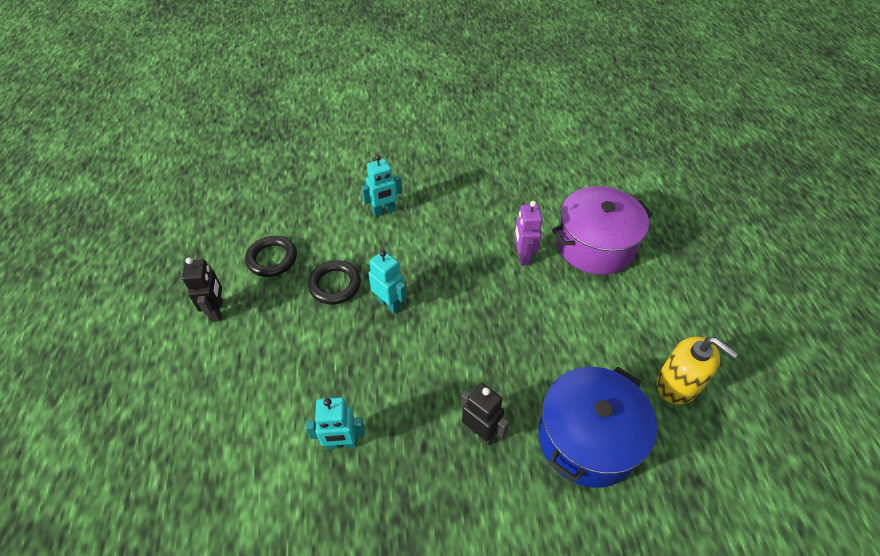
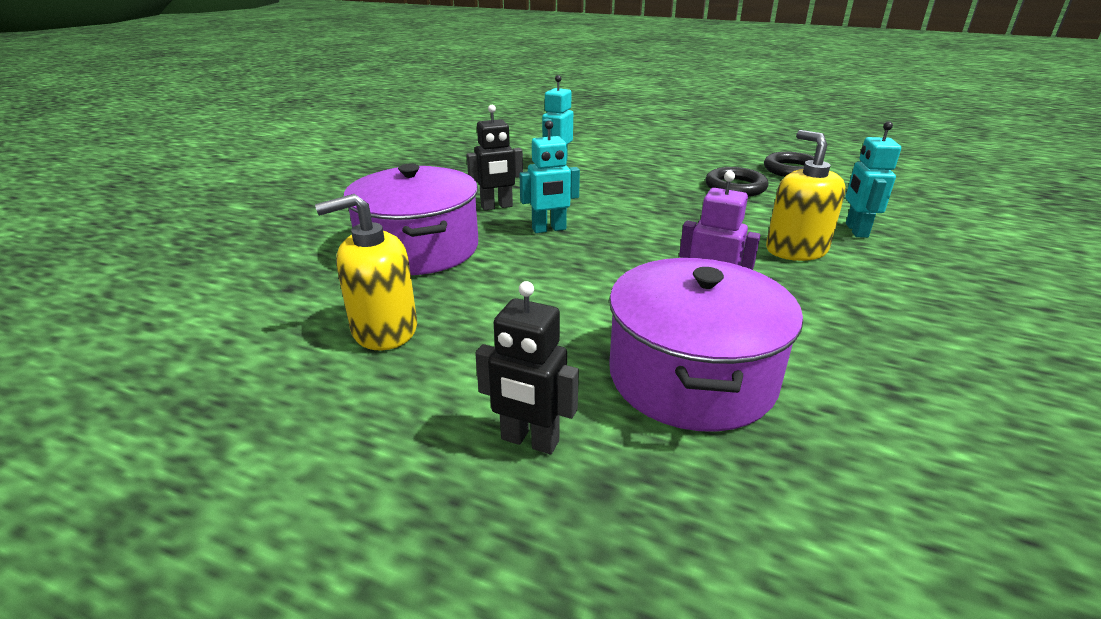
camera: 120 degrees right, 20 degrees down
(217, 311) = (734, 147): black robot -> black robot (529, 441)
(389, 303) = (688, 203): turquoise robot -> turquoise robot (549, 229)
(433, 233) = (796, 250): none -> yellow soap dispenser
(587, 438) = (419, 248): blue pot -> purple pot

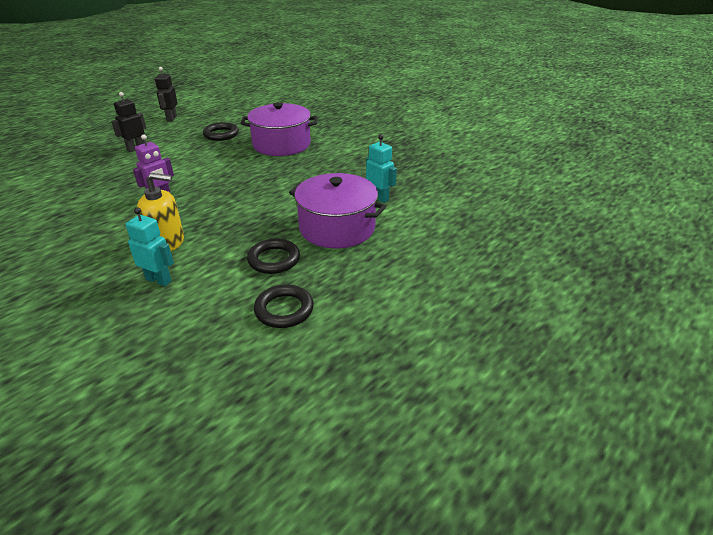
camera: 110 degrees right, 5 degrees up
(384, 330) = (221, 134): yellow soap dispenser -> black ring
(497, 207) = (315, 167): black robot -> black robot (171, 118)
(549, 229) = (272, 176): turquoise robot -> none
(692, 376) = (123, 179): purple pot -> purple pot (337, 228)

